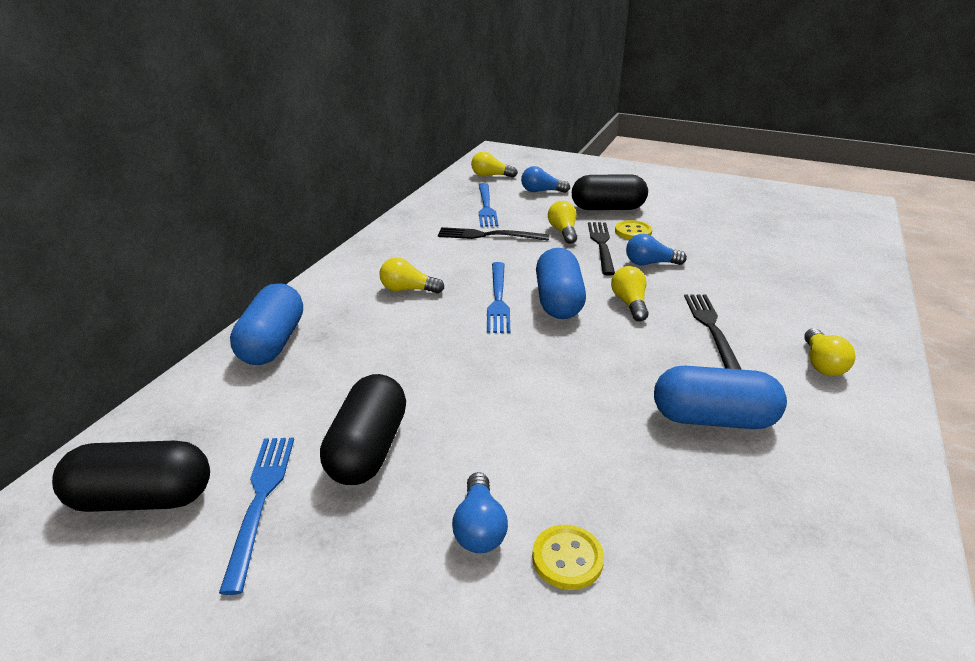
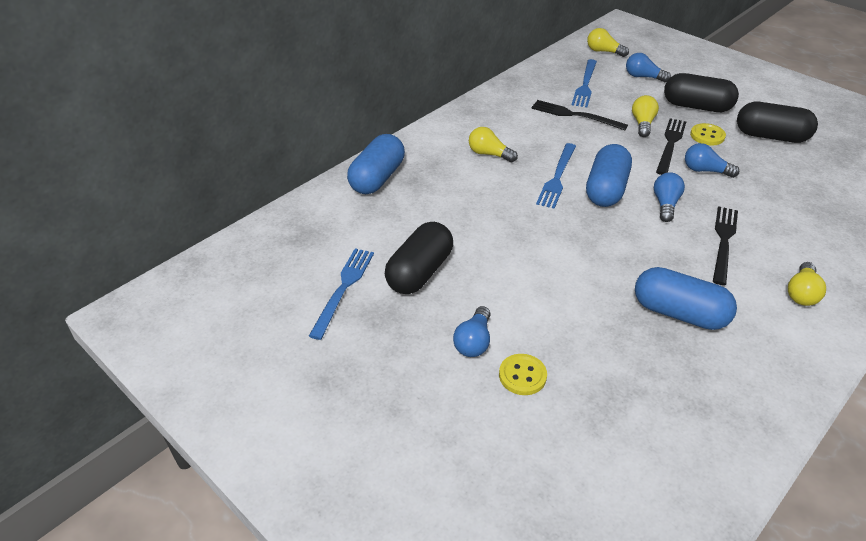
camera: 20 degrees right, 10 degrees up
(142, 499) = (275, 269): black capsule -> black capsule (771, 136)
(629, 303) = (665, 204): yellow light bulb -> blue light bulb

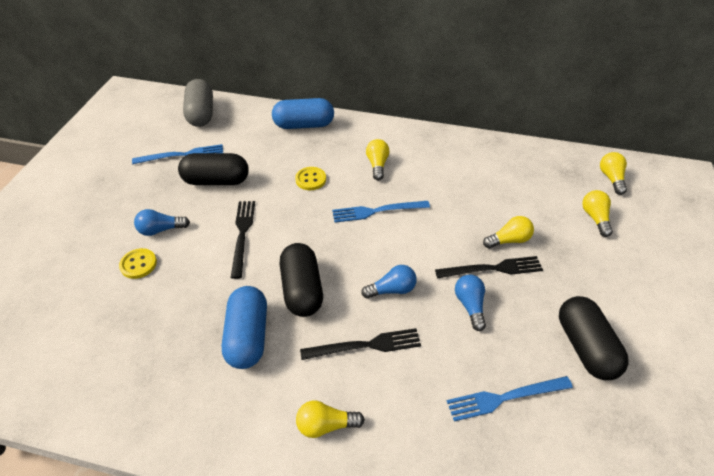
camera: 60 degrees right, 5 degrees up
(270, 250) = (201, 113): none -> grey capsule
(575, 115) = (479, 193): black fork -> black fork (242, 234)
(585, 85) = (536, 184): blue fork -> blue fork (505, 397)
(606, 189) = (383, 245): blue capsule -> none
(643, 77) = (595, 218): blue light bulb -> yellow light bulb
(696, 106) = (581, 271): black capsule -> black capsule (302, 289)
(707, 136) = (534, 293): yellow button -> yellow button (310, 179)

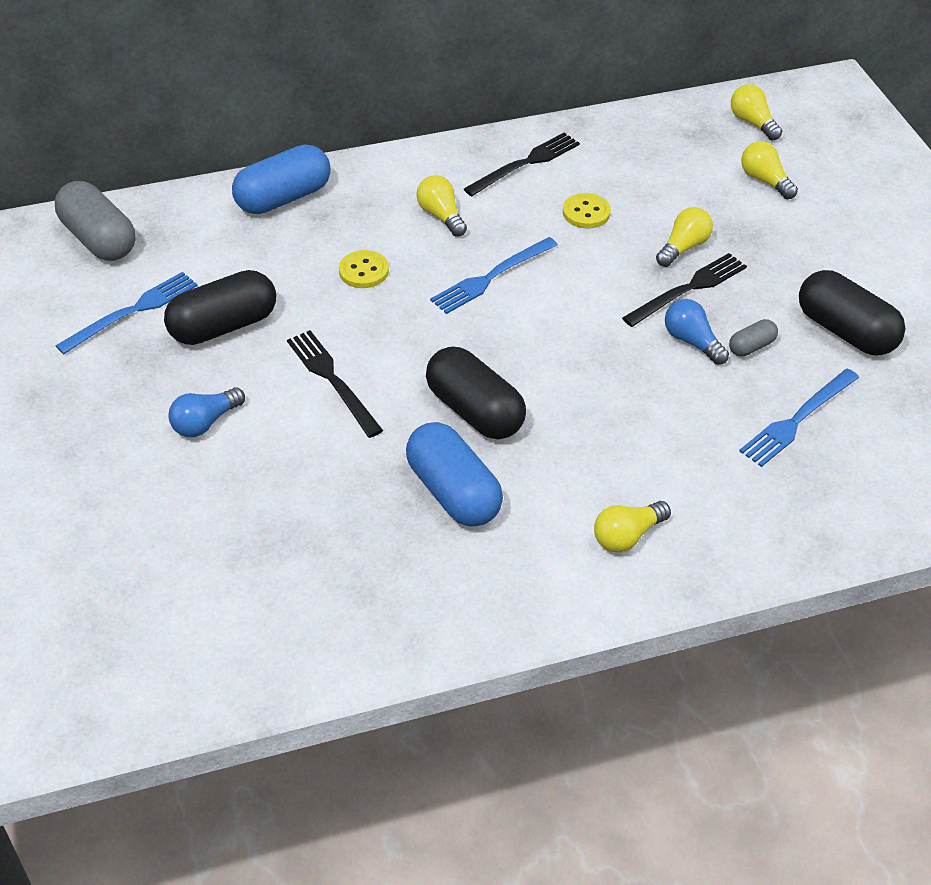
camera: 30 degrees left, 0 degrees up
(138, 264) = (218, 478): yellow button -> yellow button (586, 213)
(365, 345) = (606, 437): black fork -> black fork (525, 164)
(392, 290) = (587, 363): blue light bulb -> none
(508, 327) = (751, 347): none -> grey capsule

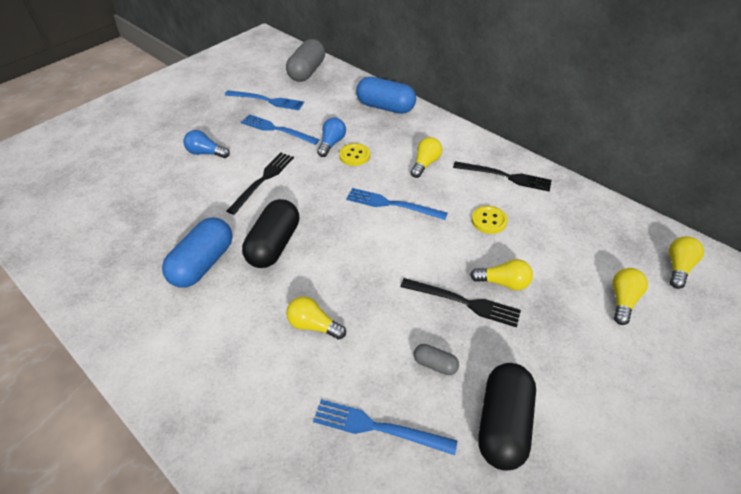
camera: 60 degrees right, 0 degrees up
(224, 326) = (277, 129): black capsule -> blue fork
(627, 536) = (205, 365): yellow light bulb -> yellow light bulb (313, 325)
(692, 341) = (413, 326): blue light bulb -> blue light bulb (331, 143)

